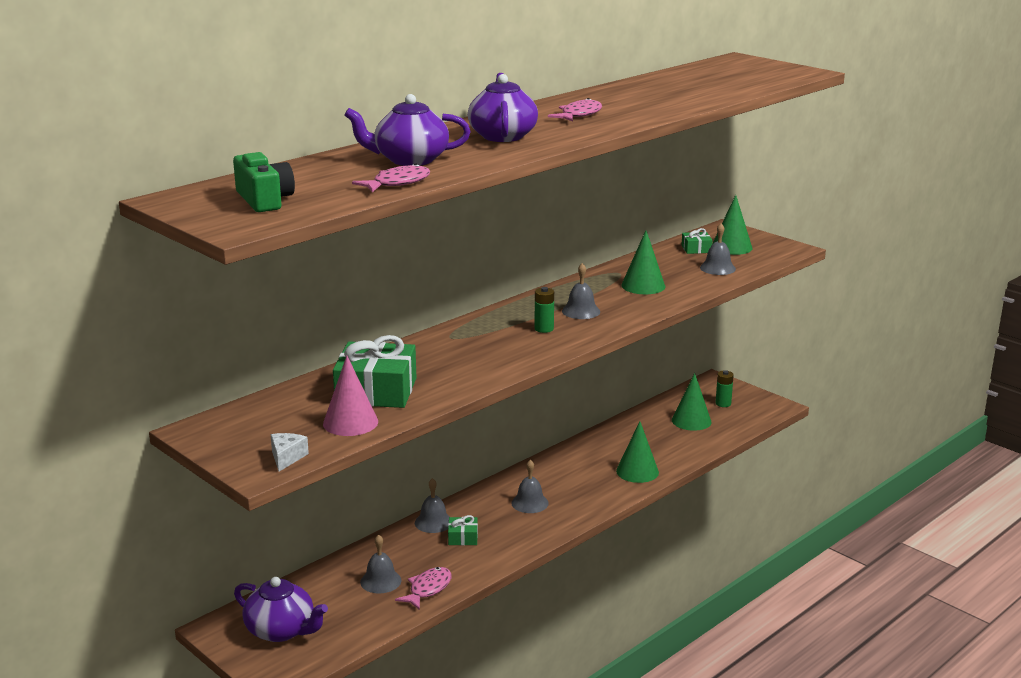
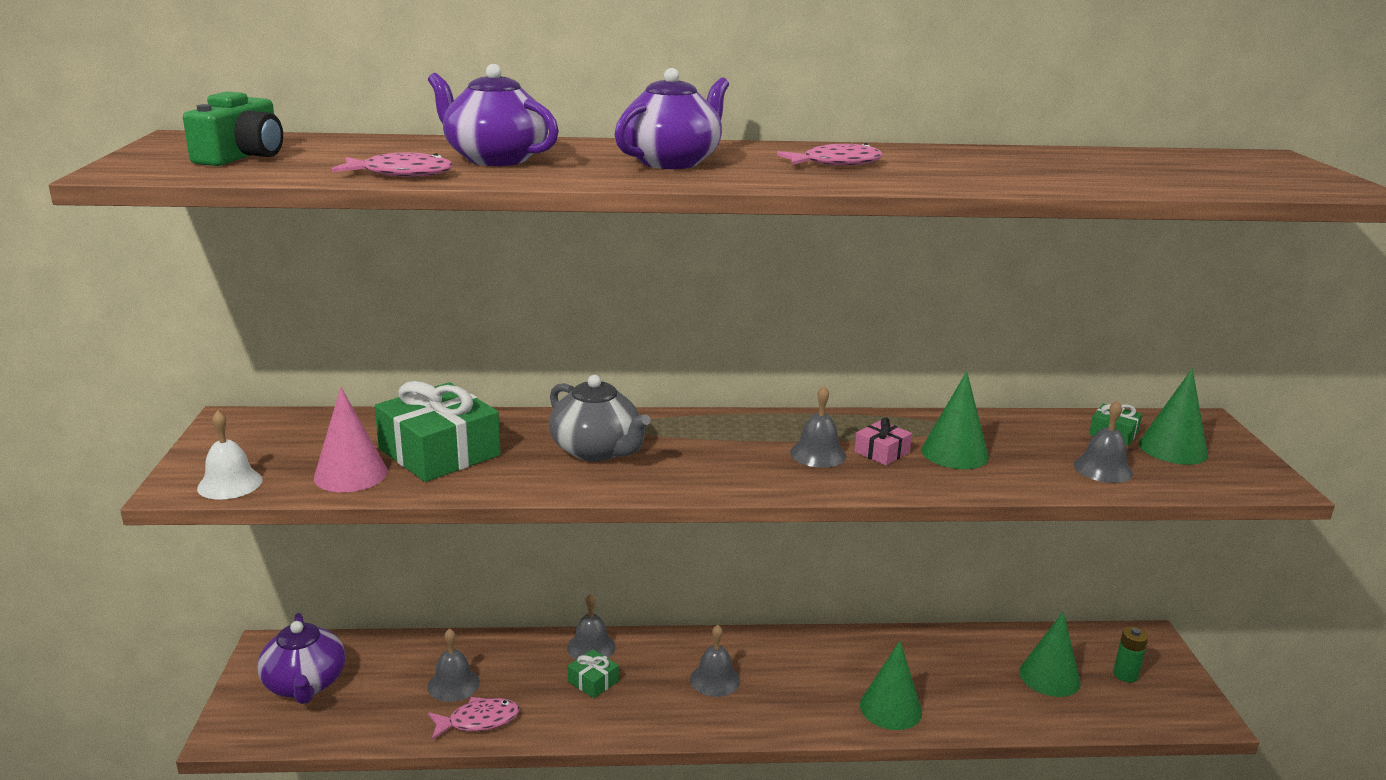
camera: 40 degrees right, 0 degrees up
(287, 457) = (230, 484): white cheese -> white bell
(464, 354) = (596, 450): none -> grey teapot
(544, 329) = (735, 457): green battery -> none
(609, 298) = (882, 452): none -> pink gift

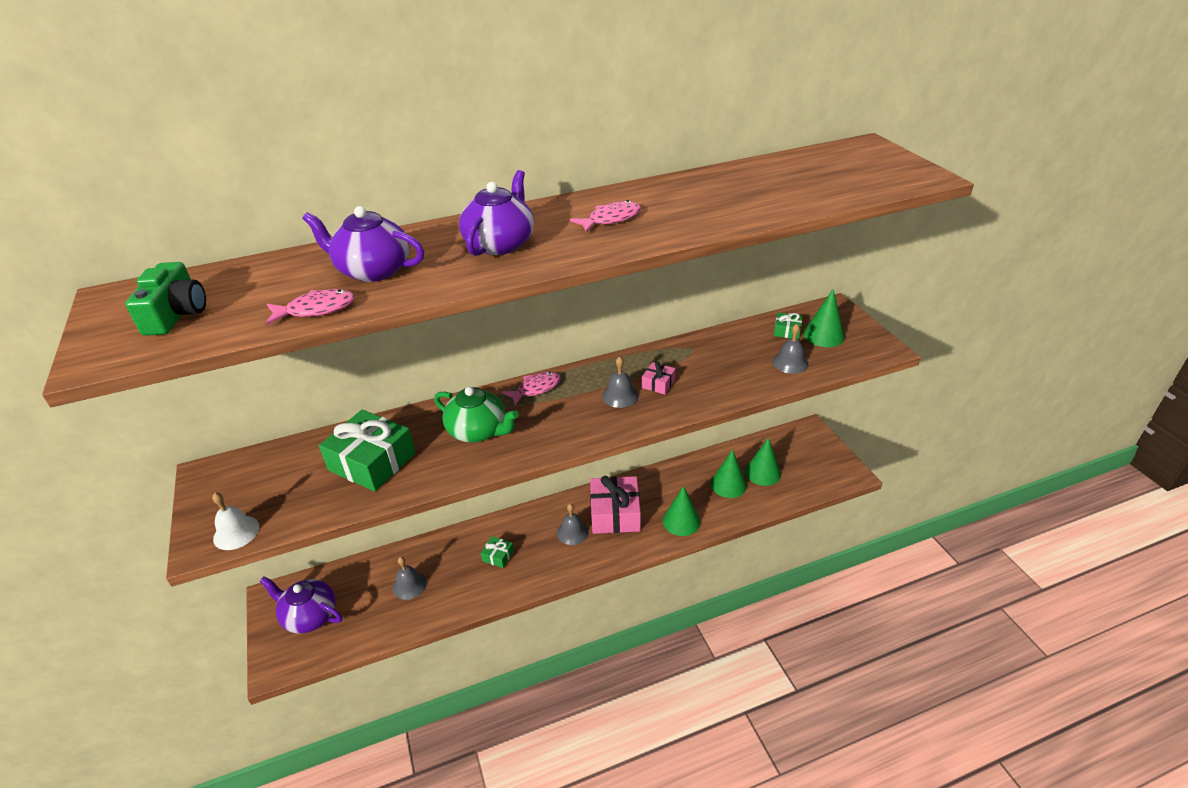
camera: 15 degrees left, 15 degrees up
(305, 684) = (309, 615): purple teapot -> purple teapot turned 150 degrees clockwise
(351, 474) = (319, 499): pink cone -> none
(478, 721) = (437, 607): pink fish -> pink fish (536, 389)
(591, 647) = (487, 531): grey bell -> none
(596, 450) = (478, 431): grey teapot -> green teapot
(789, 672) = (615, 513): none -> pink gift
(954, 453) = (701, 372): green cone -> green cone (728, 484)
(1125, 675) = (803, 459): green battery -> none

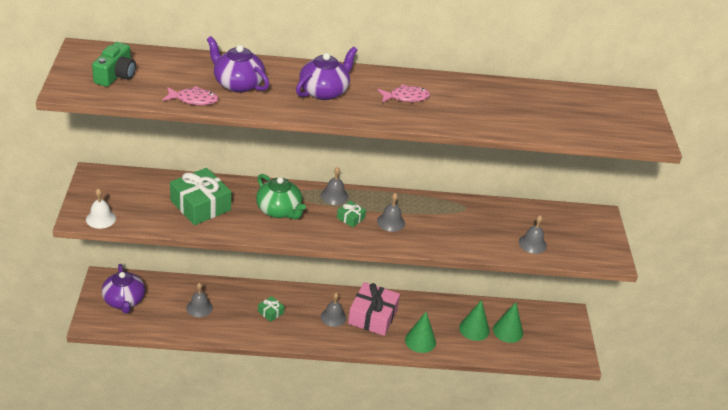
camera: 15 degrees right, 0 degrees up
(309, 615) = (124, 301): purple teapot -> purple teapot turned 150 degrees counterclockwise
(536, 389) = (334, 196): pink fish -> grey bell
(658, 383) = (423, 223): pink gift -> none
(787, 331) = (549, 220): green gift -> green gift (350, 218)
(823, 335) = (575, 233): green cone -> none

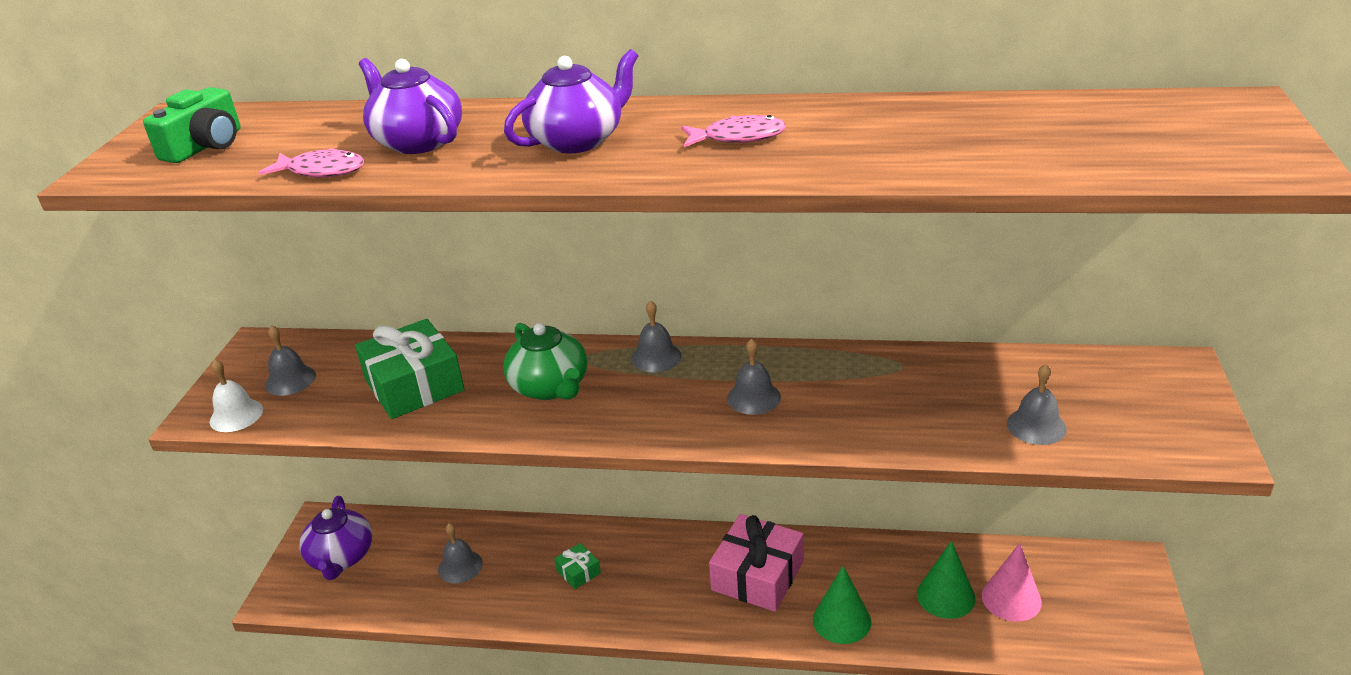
camera: 15 degrees right, 5 degrees down
(333, 317) = (686, 578): grey bell -> grey bell (290, 380)
(350, 218) = (678, 394): green gift -> none
(508, 331) = (1011, 598): green cone -> pink cone

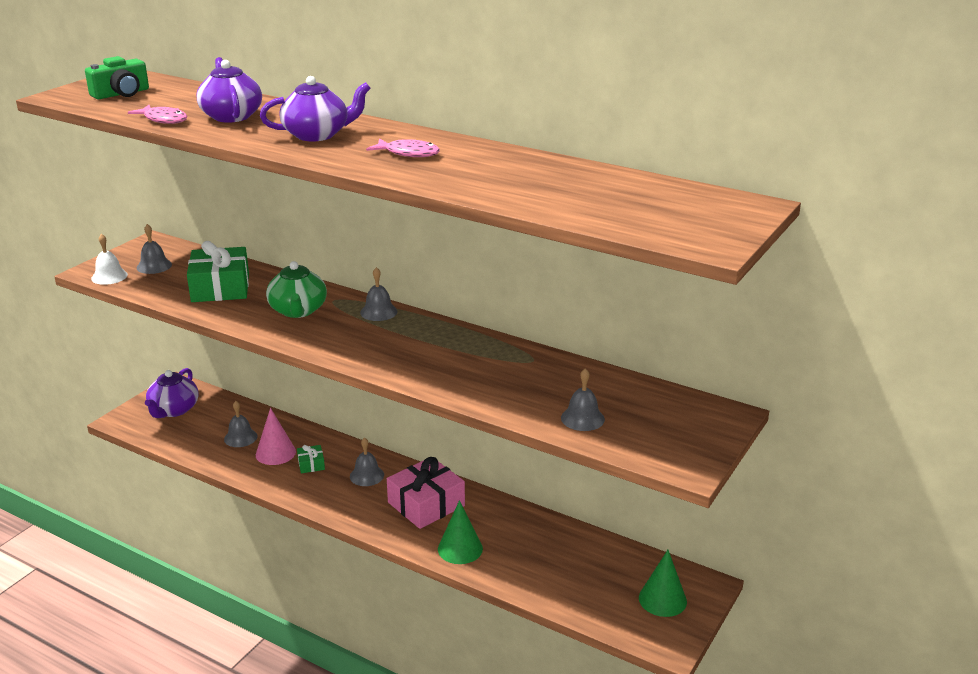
camera: 20 degrees right, 5 degrees down
(753, 397) = (416, 351): grey bell -> grey bell (367, 475)
(945, 596) = (546, 559): green cone -> green cone (662, 599)
(1011, 598) = (592, 576): pink cone -> pink cone (275, 453)

